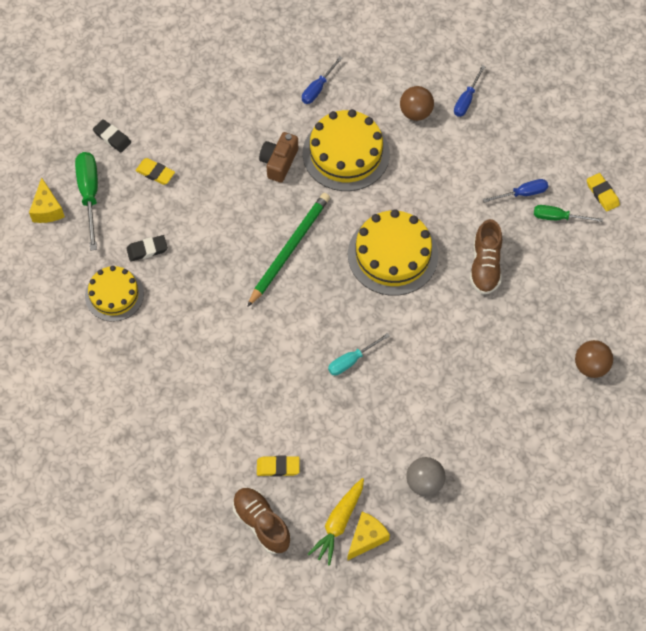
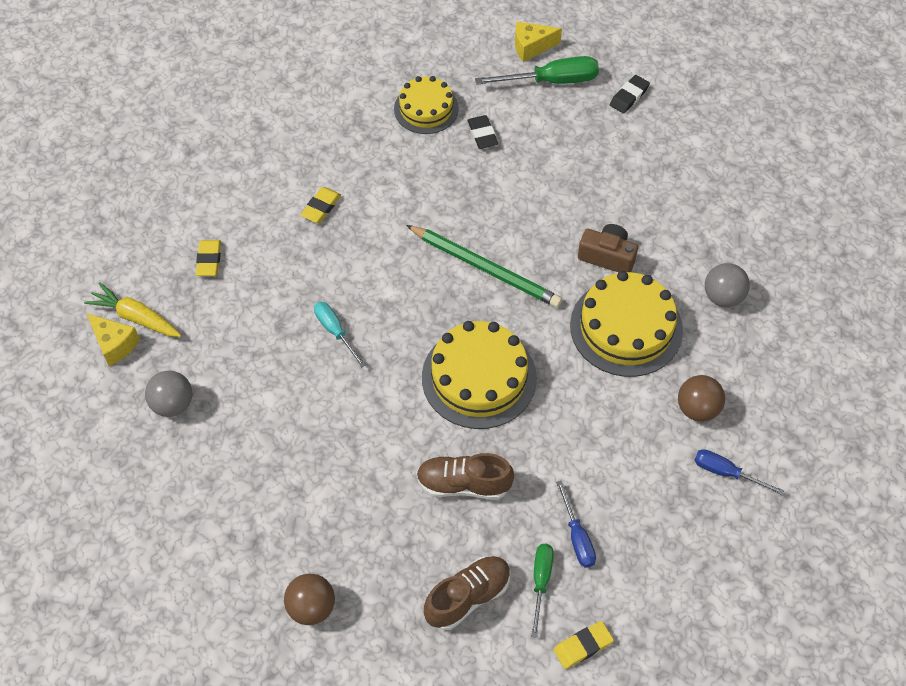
camera: 90 degrees right, 5 degrees down
(155, 173) = (584, 137): yellow eraser -> yellow eraser (321, 207)
(261, 523) = (146, 246): brown shoe -> brown shoe (468, 597)
(318, 88) = (723, 297): blue screwdriver -> grey ball

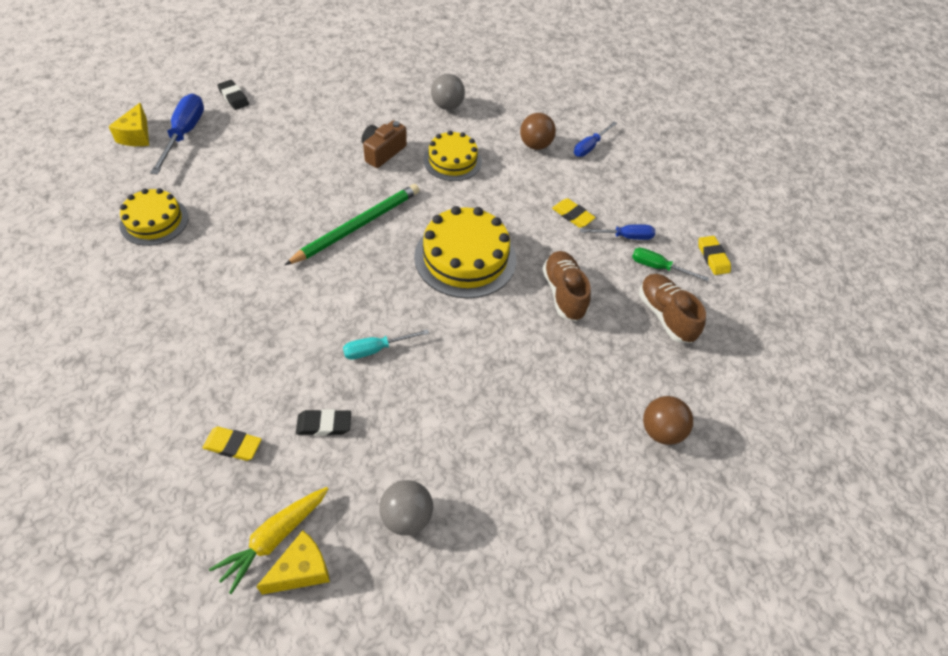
camera: 80 degrees left, 5 degrees down
(321, 207) = (221, 328): yellow eraser -> yellow eraser (572, 215)
(463, 484) = (563, 293): brown shoe -> brown shoe turned 150 degrees clockwise
(482, 134) = (212, 191): black eraser -> black eraser (324, 424)
(551, 81) = (184, 134): green screwdriver -> blue screwdriver
(626, 327) = (452, 160): yellow cake -> yellow cake, size x0.64

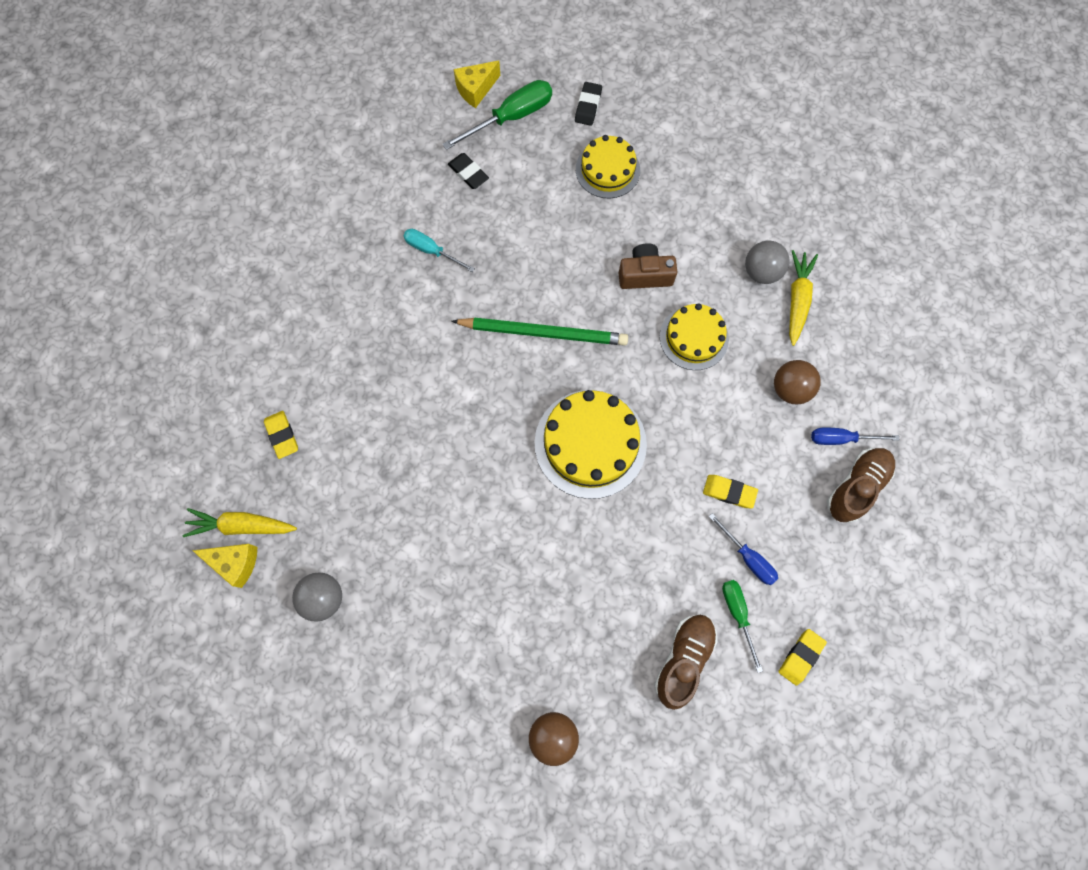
camera: 55 degrees right, 20 degrees up
(154, 221) = (409, 192): yellow cake -> yellow cake (607, 170)
(184, 134) = (511, 118): blue screwdriver -> green screwdriver
(324, 424) = (346, 479): black eraser -> black eraser (468, 173)
(376, 349) = (438, 456): turquoise screwdriver -> turquoise screwdriver (431, 251)
(483, 105) = (797, 300): none -> yellow carrot
(563, 293) = (627, 553): brown shoe -> brown shoe (856, 487)
(572, 215) = (729, 492): yellow eraser -> yellow eraser turned 75 degrees counterclockwise

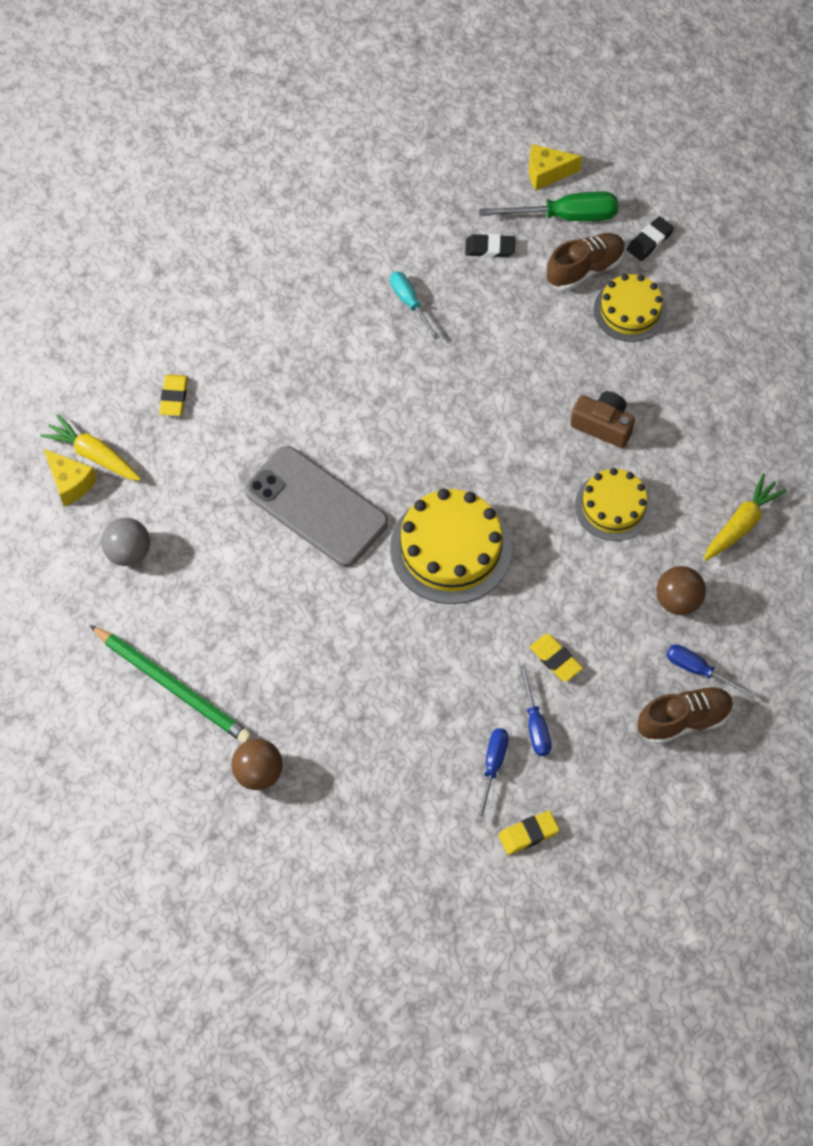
camera: 30 degrees right, 10 degrees down
(459, 468) = (316, 507): none -> grey phone
(468, 173) = (490, 248): black eraser -> black eraser turned 75 degrees counterclockwise
(543, 333) = (469, 429): green pencil -> green pencil (173, 686)
(683, 659) = (417, 775): brown shoe -> brown shoe (585, 269)
(737, 614) = (493, 766): green screwdriver -> blue screwdriver
(761, 272) = (722, 480): grey ball -> none

